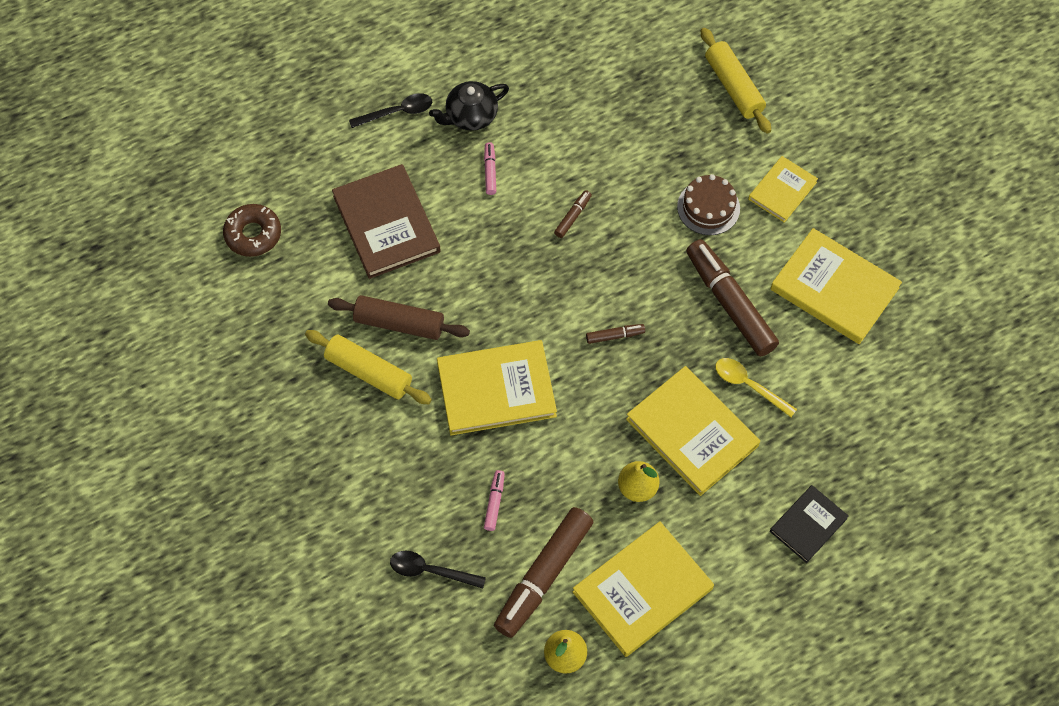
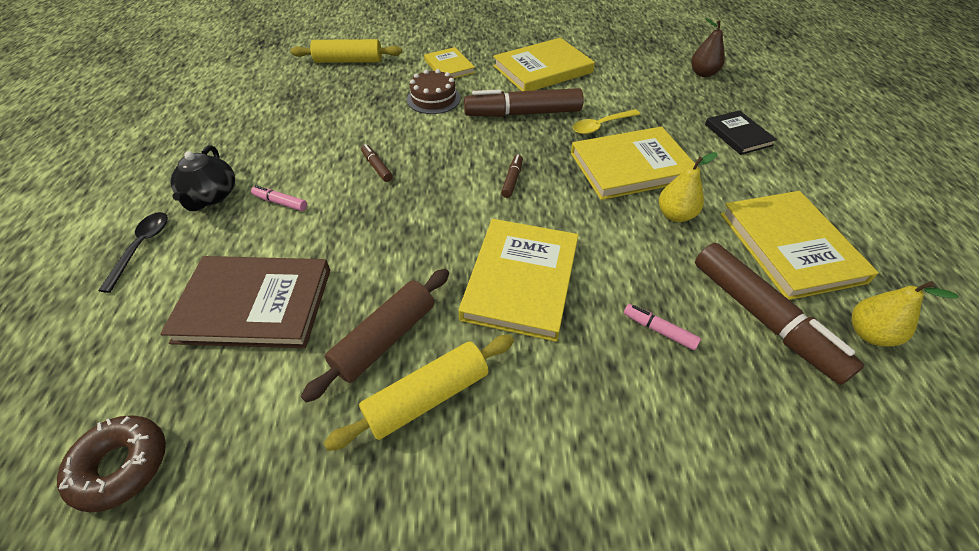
camera: 65 degrees left, 15 degrees down
(430, 571) = (739, 433): black spoon -> none
(930, 467) = (703, 73): none -> brown pear

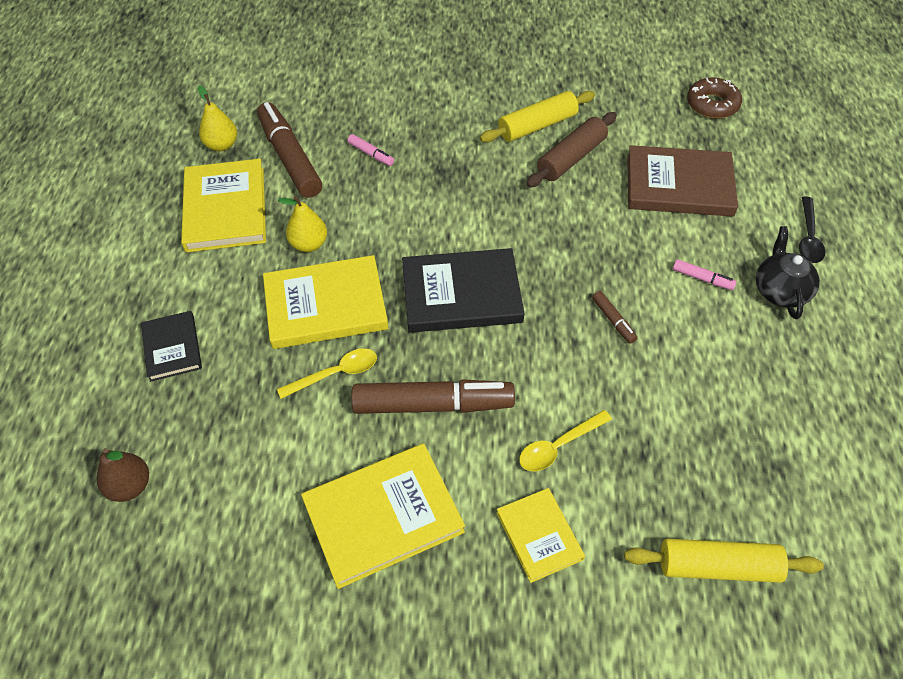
camera: 175 degrees left, 5 degrees up
(433, 99) = (558, 446): brown cake -> yellow spoon
(512, 180) = (461, 294): brown marker -> black book
(521, 280) = (467, 193): yellow book -> none

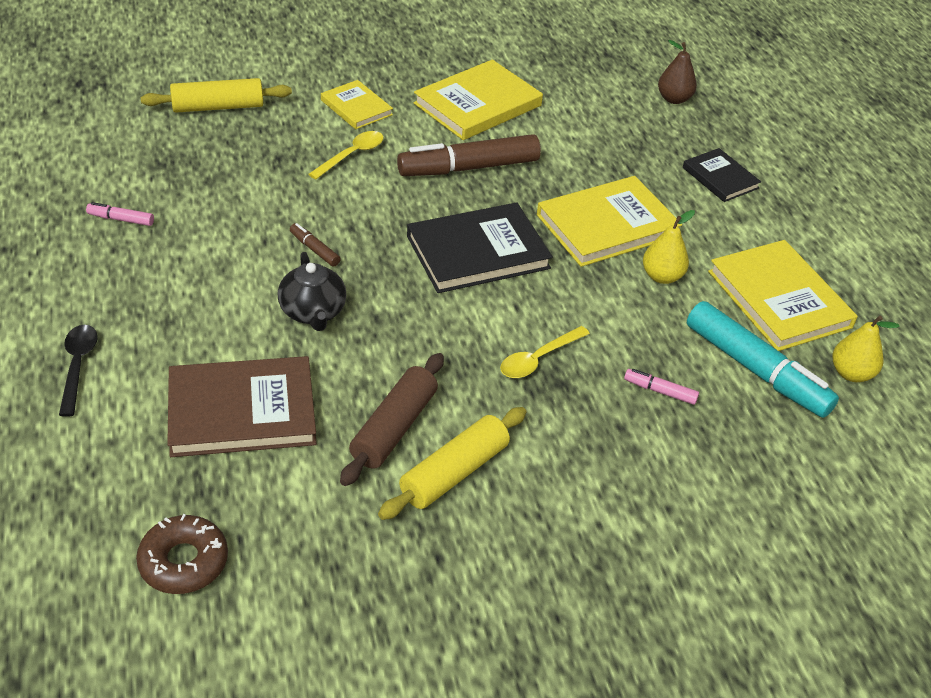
camera: 160 degrees right, 10 degrees down
(290, 158) = (755, 370): brown marker -> turquoise marker
(335, 374) = (564, 177): yellow spoon -> yellow spoon (538, 359)
(702, 279) = (217, 301): pink marker -> pink marker (121, 219)
(780, 290) = (128, 301): black teapot -> black teapot (313, 312)

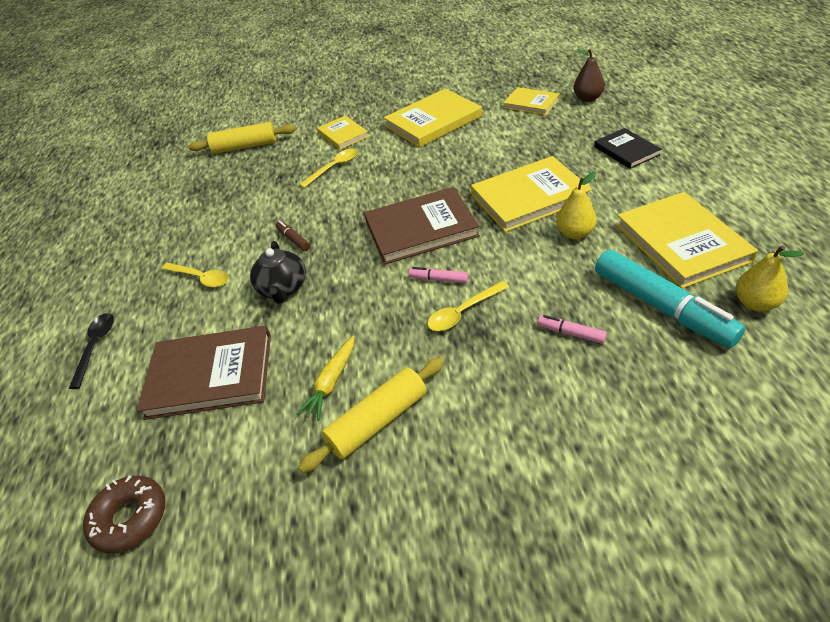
camera: 15 degrees right, 0 degrees up
(121, 219) = (158, 232): pink marker -> pink marker (439, 279)
(199, 289) = (201, 278): none -> yellow spoon
(394, 428) = (331, 382): brown rolling pin -> yellow carrot
(469, 168) = (421, 167): brown marker -> none
(478, 252) = (421, 229): black book -> brown book
(603, 96) = (531, 103): none -> yellow book

